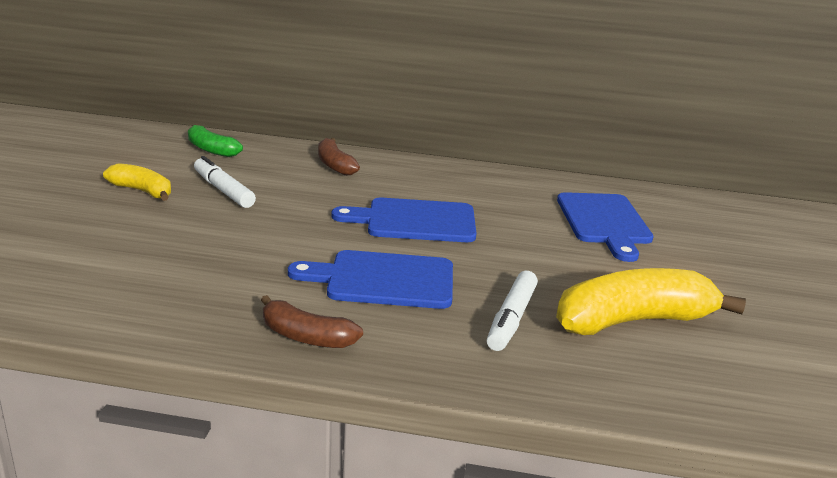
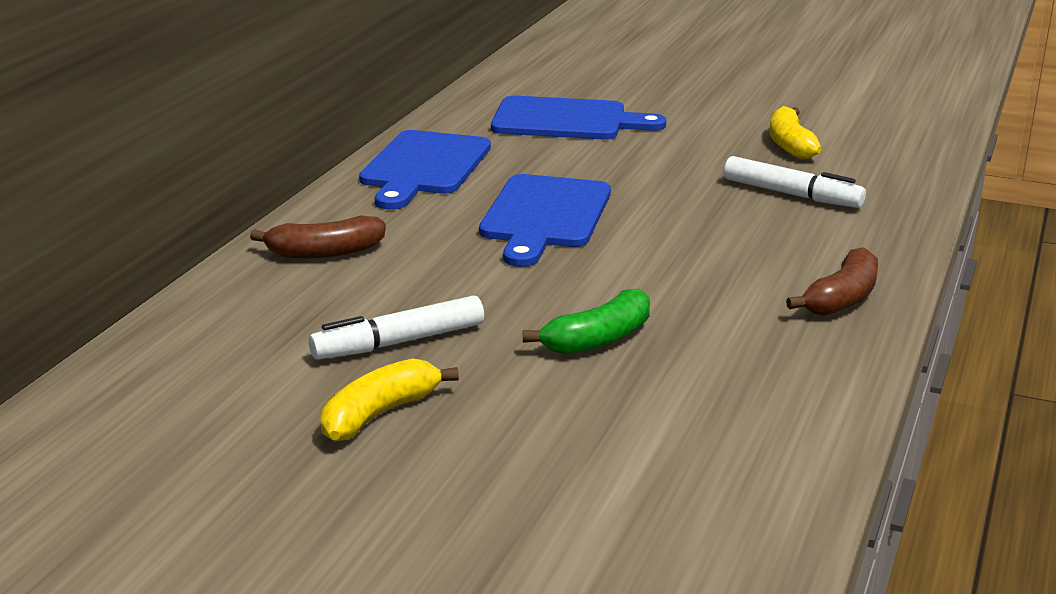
camera: 75 degrees left, 0 degrees up
(211, 149) = (200, 352): green banana -> green banana (598, 339)
(383, 280) = (707, 248): blue cutting board -> blue cutting board (423, 167)
(633, 321) = (790, 145): yellow banana -> yellow banana, size x0.56

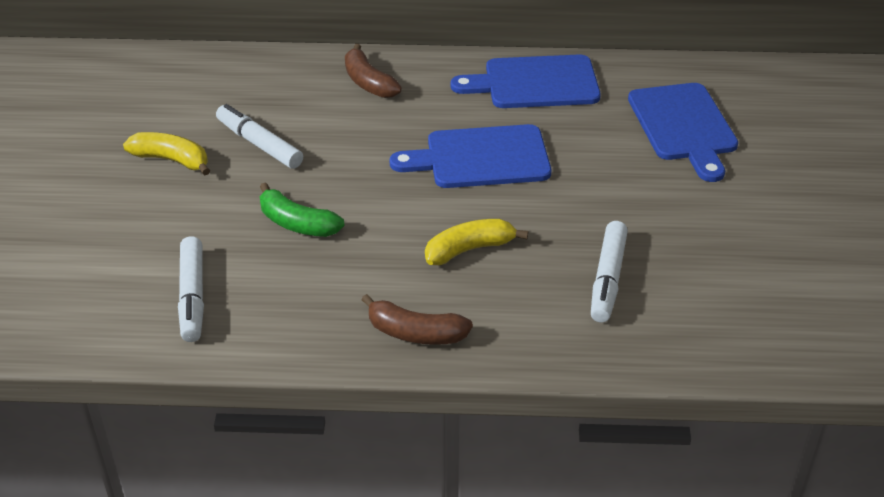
camera: 70 degrees right, 15 degrees up
(714, 432) = (192, 296): none -> white marker
(790, 145) = (727, 262): yellow banana -> yellow banana (469, 249)

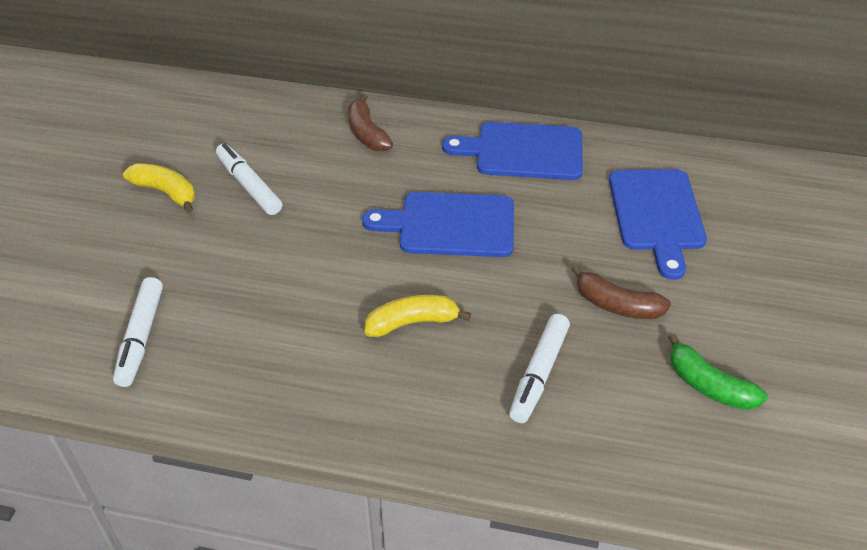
camera: 10 degrees right, 5 degrees up
(297, 223) = (258, 273): green banana -> green banana (708, 385)
(415, 333) = (335, 407): brown banana -> brown banana (616, 305)

